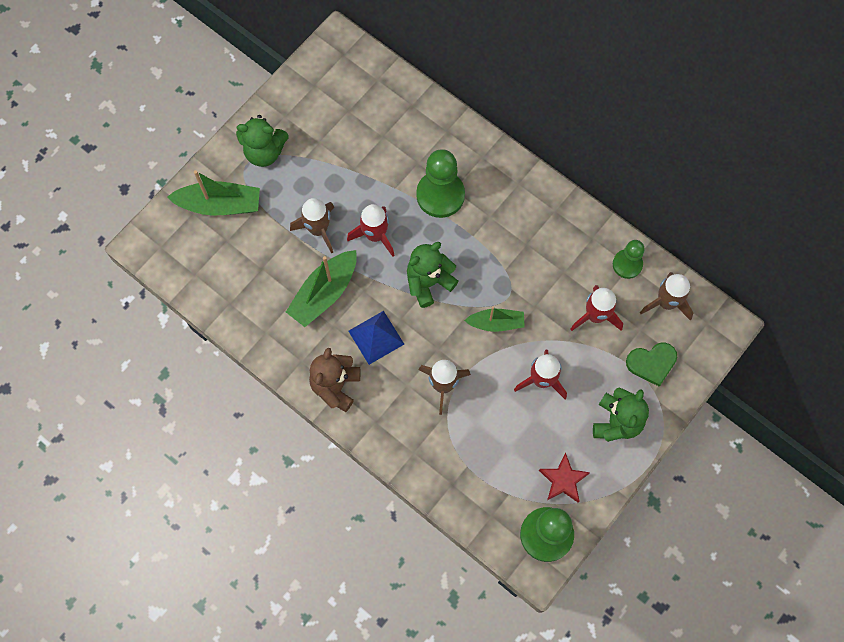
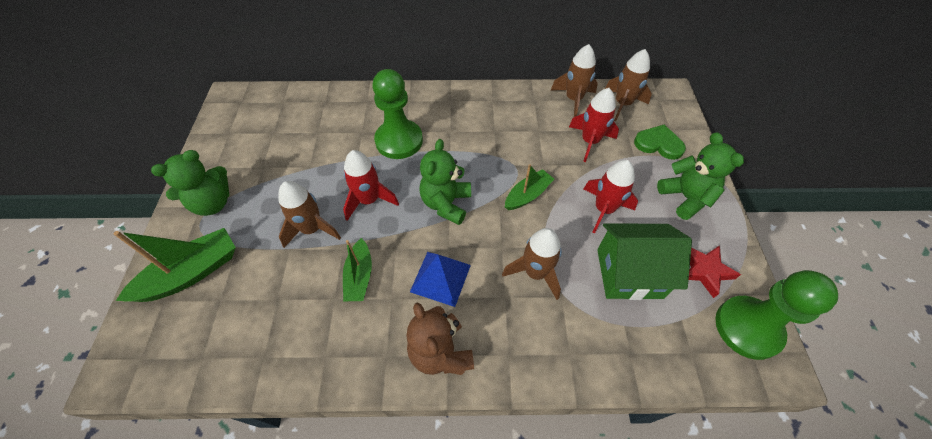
camera: 40 degrees left, 15 degrees down
(324, 293) = (359, 276): green boat -> green boat, size x0.63
(507, 438) = (629, 273): none -> green house
(627, 264) = (573, 100): green pawn -> brown rocket
(652, 363) = (658, 144): green heart -> green heart turned 105 degrees counterclockwise

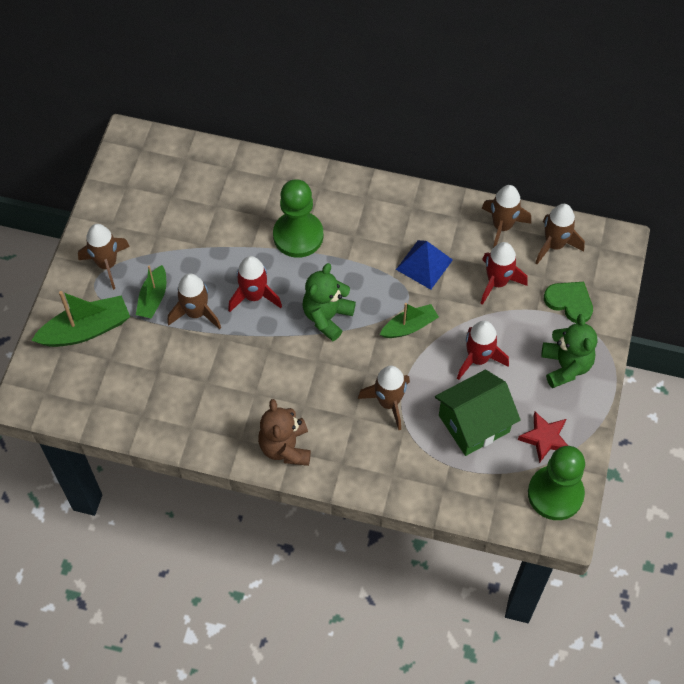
camera: 15 degrees right, 5 degrees up
(213, 203) = (107, 264): green teddy bear -> brown rocket
(359, 276) = (231, 368): green boat -> green boat (153, 298)
(440, 278) = (302, 386): blue pyramid -> blue pyramid (424, 264)
(629, 273) = (474, 423): green house -> green house turned 45 degrees counterclockwise

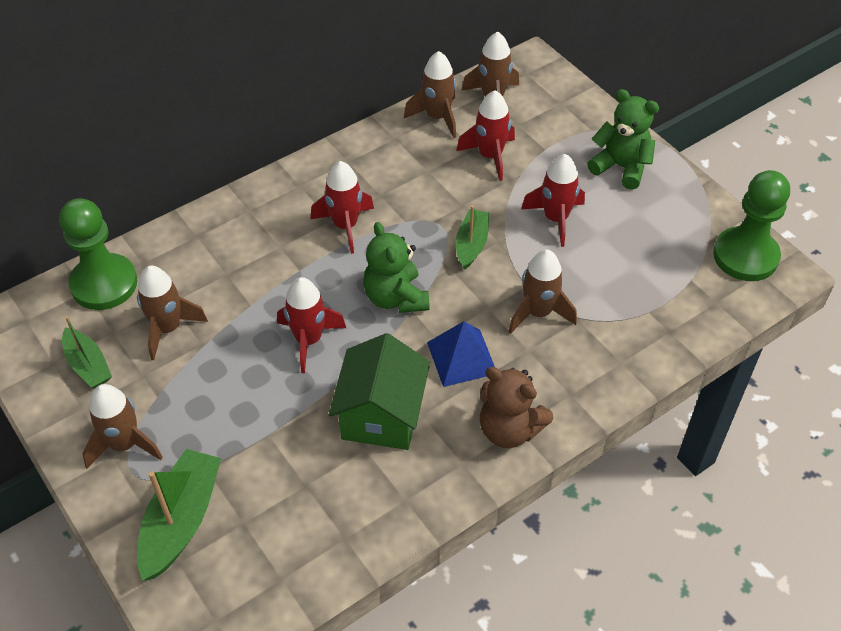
camera: 50 degrees left, 10 degrees down
(153, 298) = (214, 429): green boat -> green boat (88, 365)
(196, 313) = (274, 402): brown rocket -> brown rocket (168, 328)
(298, 236) = (281, 261): green pawn -> green pawn (104, 284)
(357, 247) = (345, 226): none -> red rocket
(424, 264) = (417, 192): blue pyramid -> blue pyramid (461, 357)
(474, 423) = (621, 265): green house -> green house (381, 415)
(545, 438) = (682, 227): red star -> none
(569, 302) = (559, 124): green heart -> none

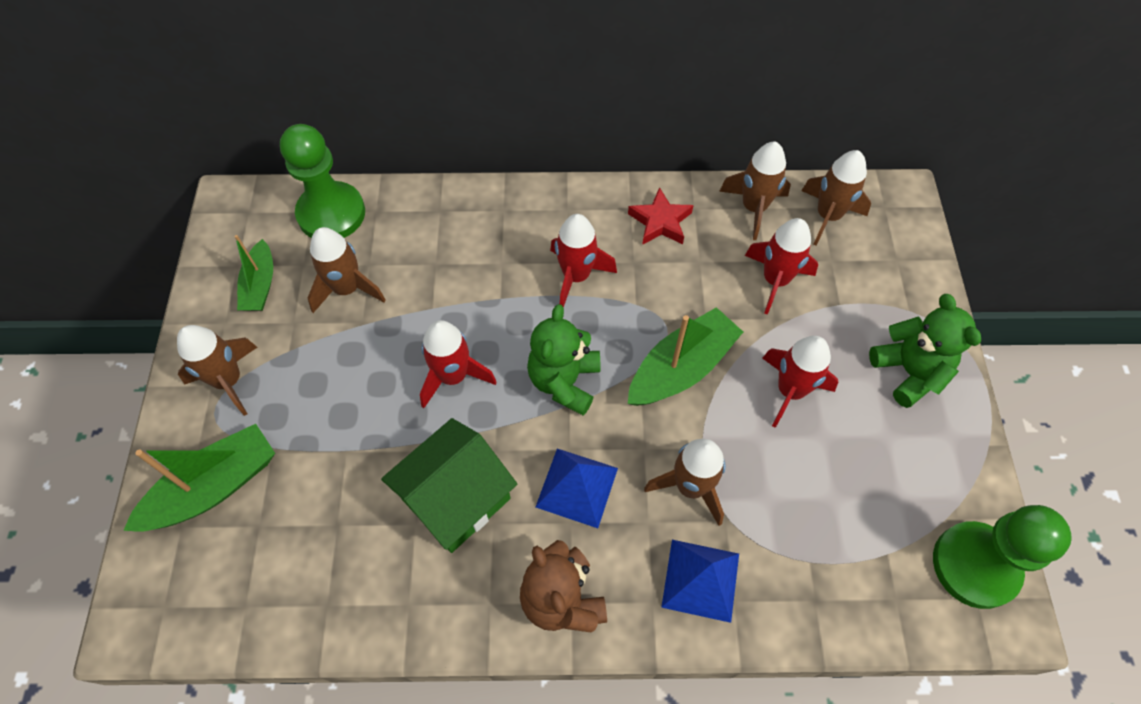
camera: 35 degrees right, 10 degrees up
(377, 159) = (660, 222): none -> red star
(471, 244) = (681, 368): green boat -> green boat, size x1.58
(590, 363) = (701, 580): none -> blue pyramid

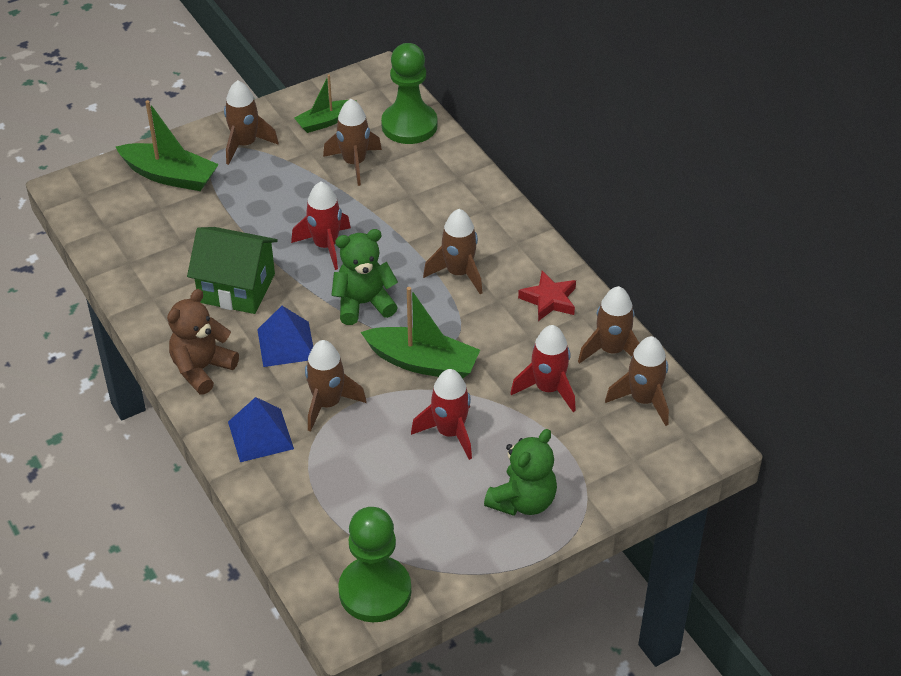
camera: 60 degrees right, 15 degrees down
(576, 276) = (458, 273): red rocket -> brown rocket

